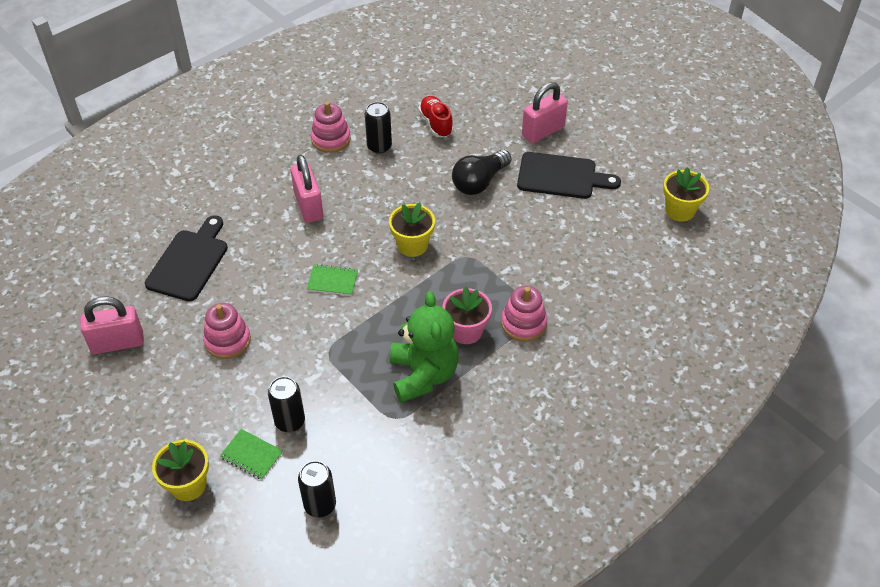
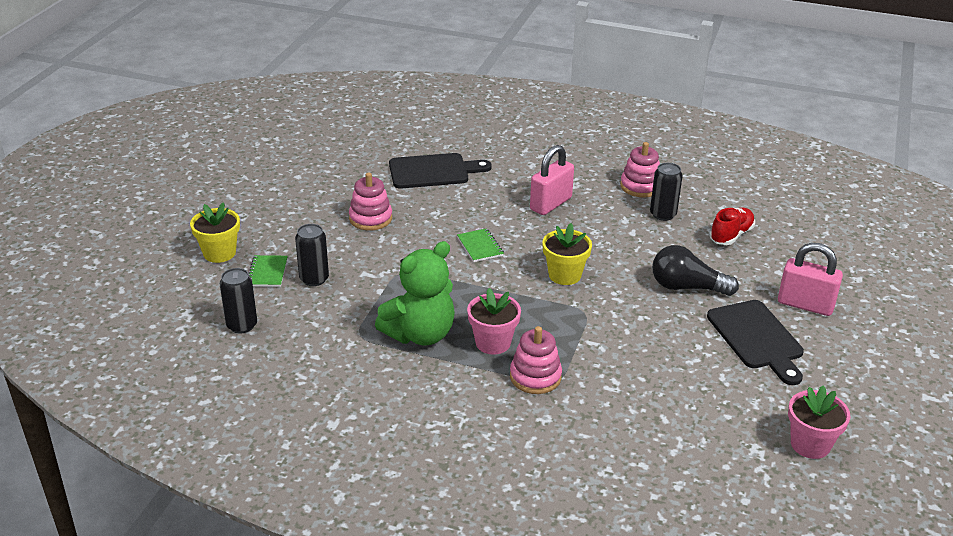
camera: 60 degrees right, 15 degrees down
(117, 343) = (327, 172): pink padlock -> none
(680, 210) = (810, 444): yellow flower pot -> pink flower pot

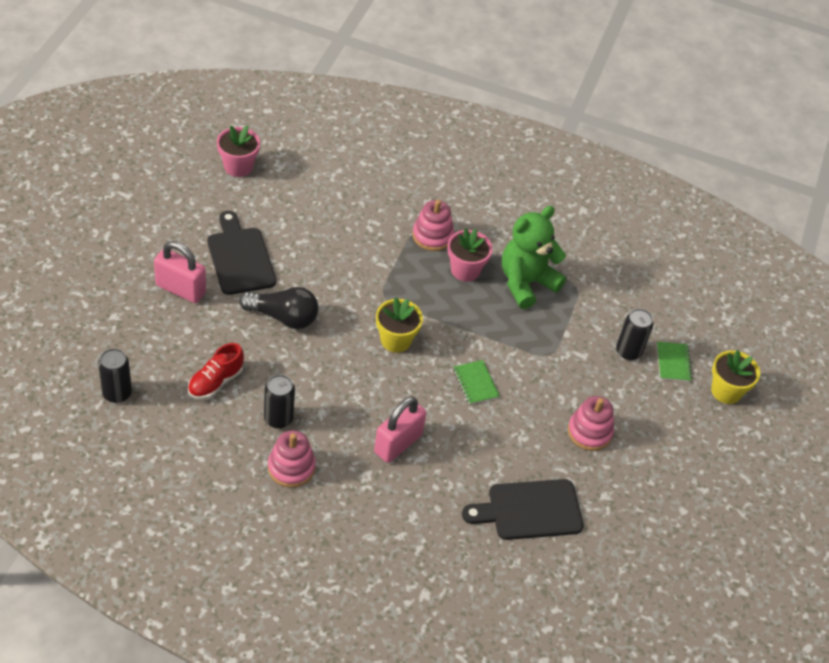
camera: 175 degrees right, 15 degrees up
(242, 325) = (677, 303): black can -> black can (117, 393)

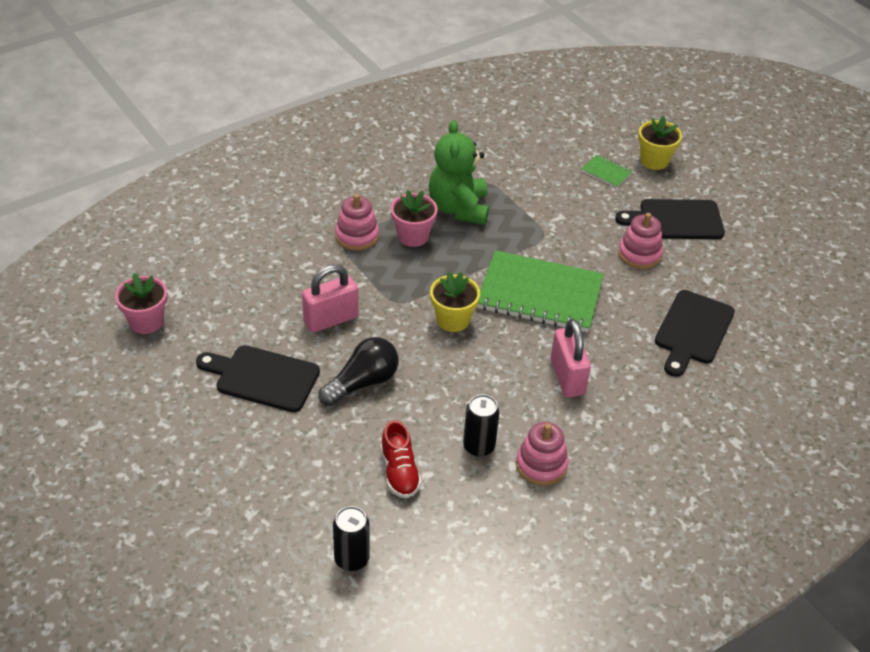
camera: 50 degrees left, 5 degrees down
(181, 289) = (262, 442): pink padlock -> pink padlock (331, 319)
(475, 383) = (539, 294): green notebook -> green notebook, size x2.40
(628, 351) = (576, 190): black can -> none
(661, 441) = (676, 220): none -> black cutting board

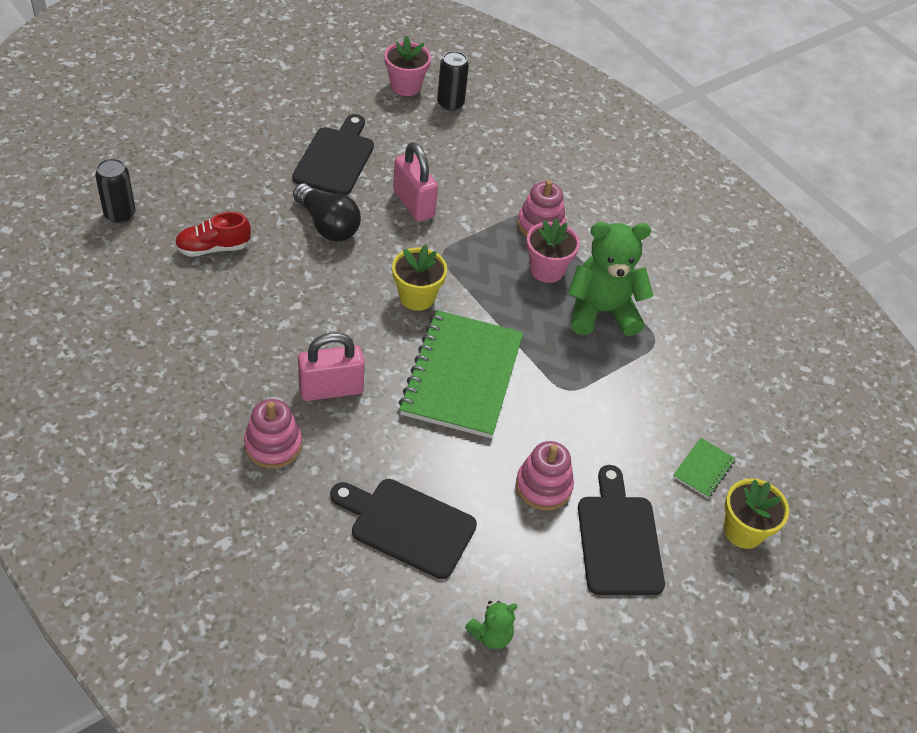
camera: 85 degrees right, 5 degrees up
(479, 446) = (239, 307): black can -> black can (450, 103)
(541, 465) = (209, 355): pink stacking toy -> pink stacking toy (273, 445)
(770, 289) = (491, 635): none -> green teddy bear

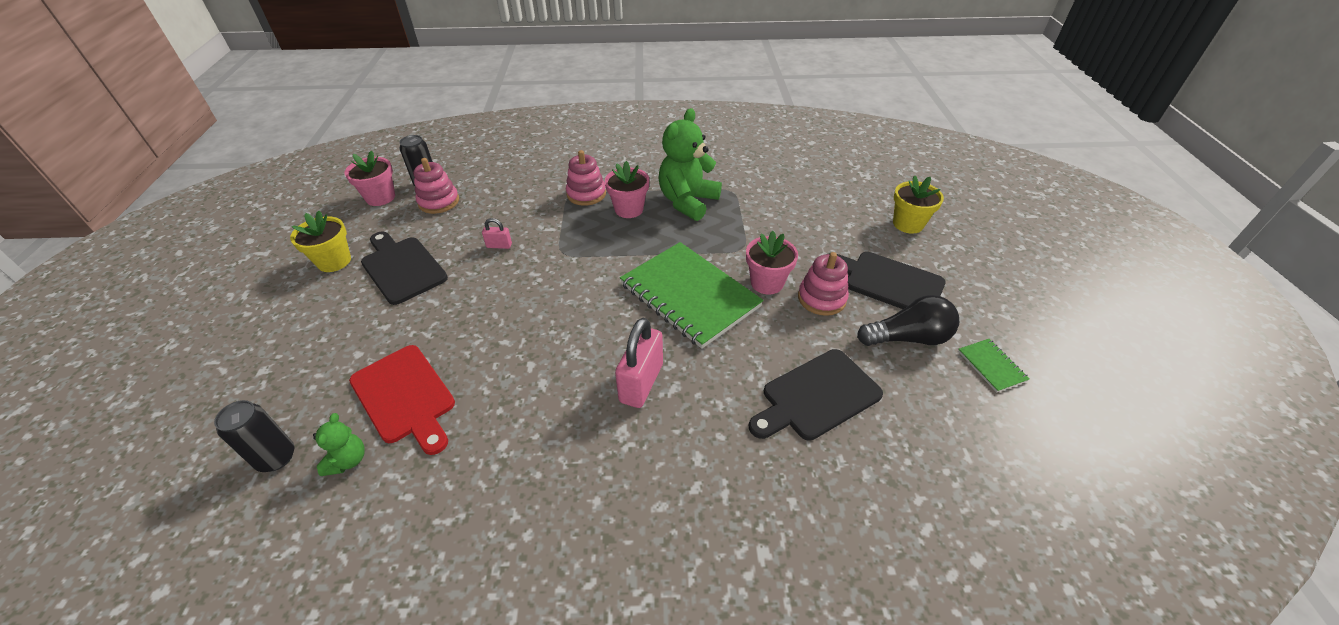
camera: 50 degrees left, 5 degrees down
(213, 248) = (405, 397): red shoe -> red cutting board
(273, 445) = (673, 455): pink stacking toy -> pink stacking toy (439, 202)
(327, 225) = (465, 304): black light bulb -> black light bulb (908, 338)
(413, 204) = (499, 245): pink padlock -> pink padlock, size x0.50
(417, 297) = (592, 285): yellow flower pot -> yellow flower pot (334, 261)
(491, 635) = (948, 391): green teddy bear -> green teddy bear (348, 460)
(530, 431) = (767, 283): none -> pink flower pot
(703, 469) = (849, 218): green notebook -> green notebook (991, 366)

